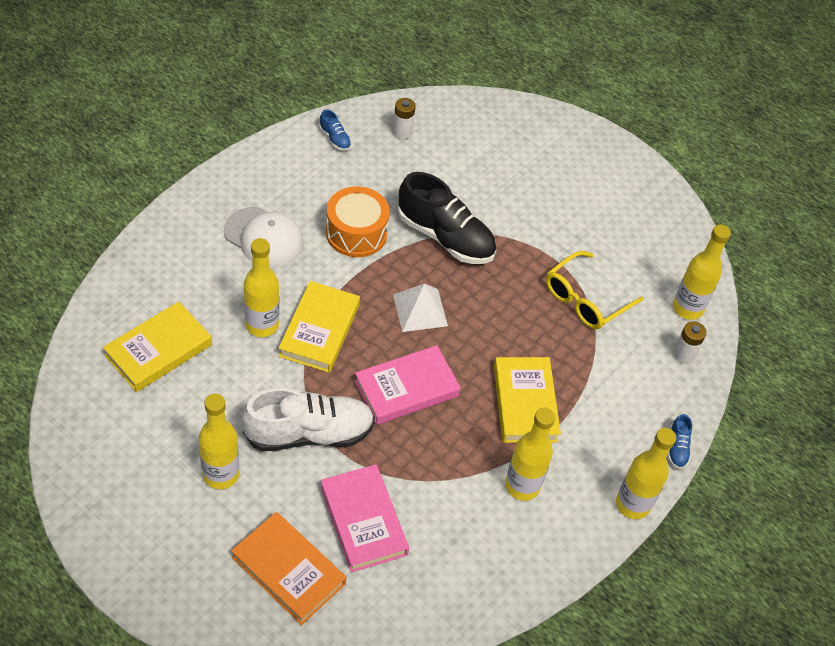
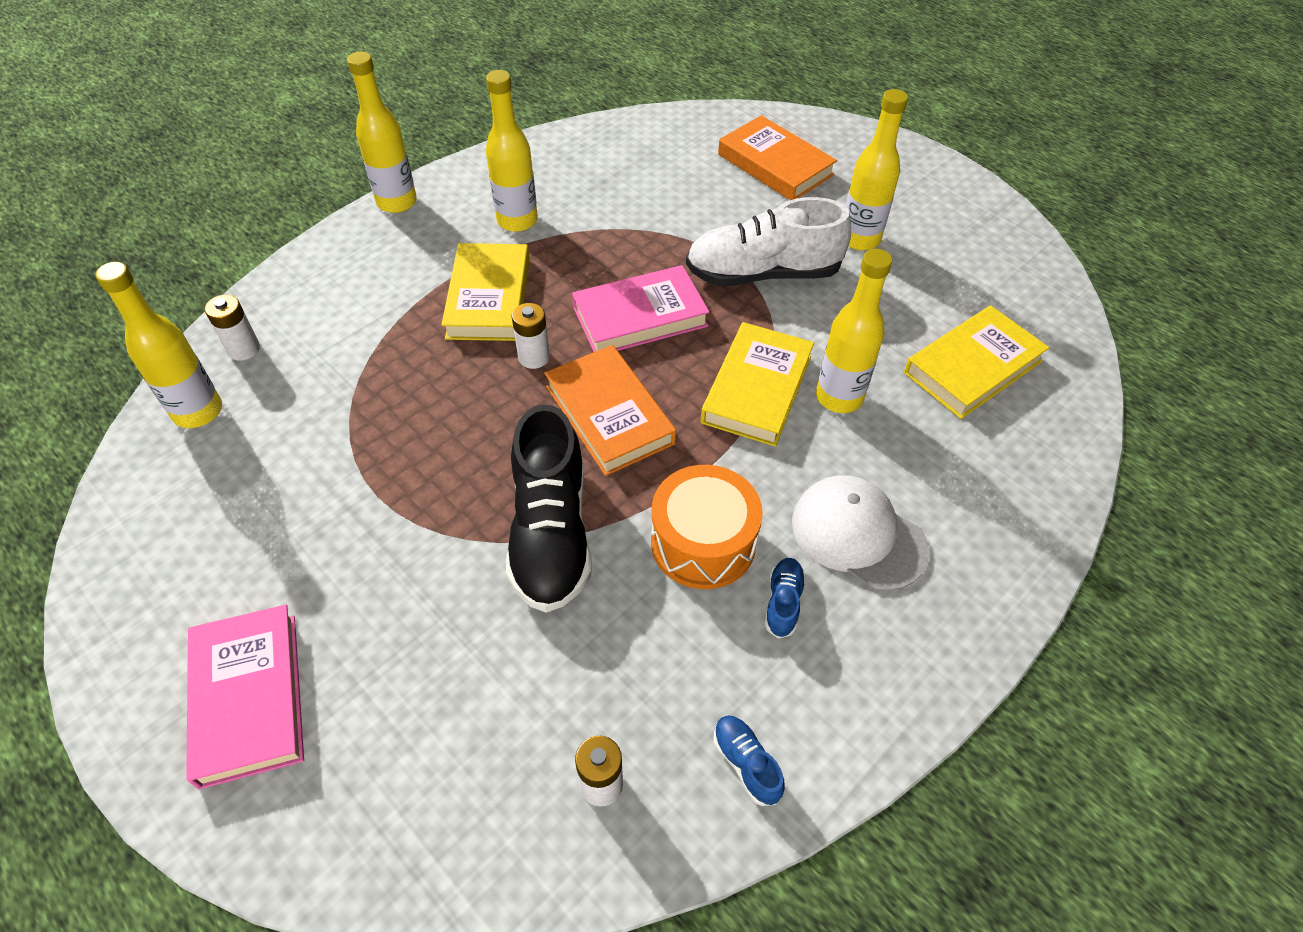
camera: 170 degrees left, 0 degrees up
(363, 521) = (698, 198): pink book -> pink book (249, 698)
(420, 310) = (609, 415): white pyramid -> orange book
(445, 237) = (551, 533): black shoe -> black shoe turned 135 degrees counterclockwise
(479, 352) = (534, 357): none -> white battery
(585, 299) = (352, 427): yellow glasses -> none
(677, 448) = (315, 249): blue shoe -> blue shoe (783, 602)

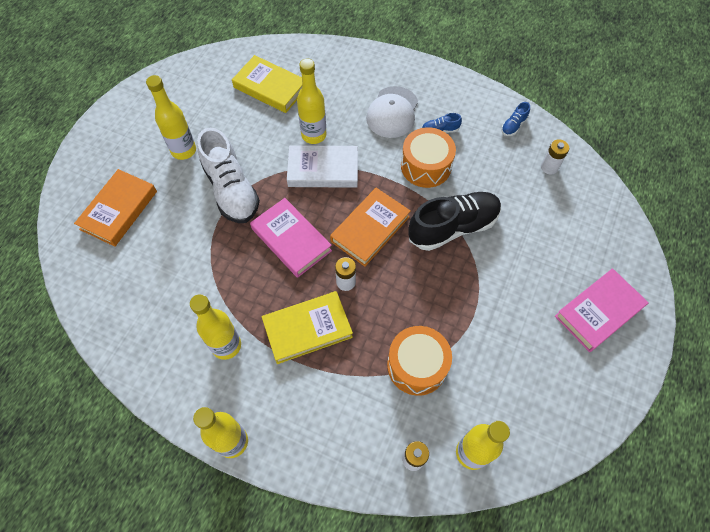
camera: 110 degrees left, 10 degrees up
(355, 395) = (417, 365): none -> orange drum
(756, 389) = (323, 170): yellow book -> white book

